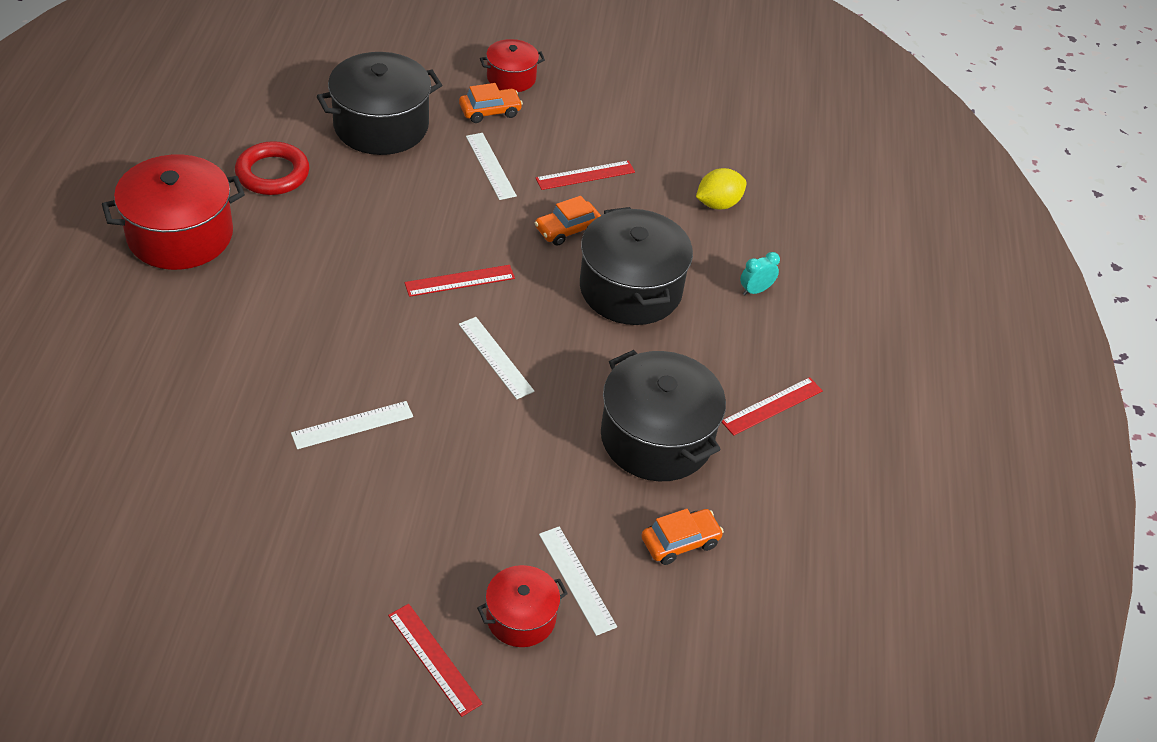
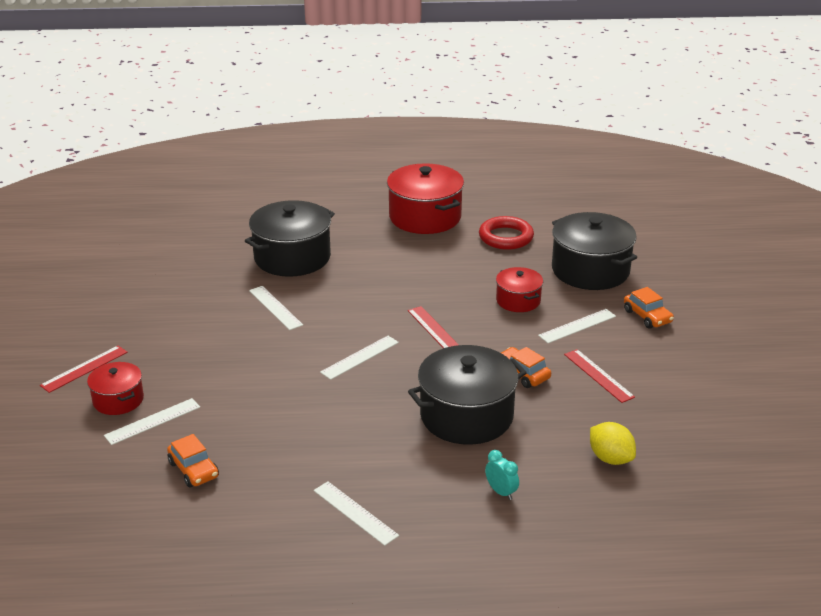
camera: 85 degrees right, 15 degrees down
(511, 78) = (702, 321): red pot -> red pot (518, 300)
(656, 437) = (299, 447): black pot -> black pot (292, 257)
(772, 406) = (355, 513): red ruler -> white ruler

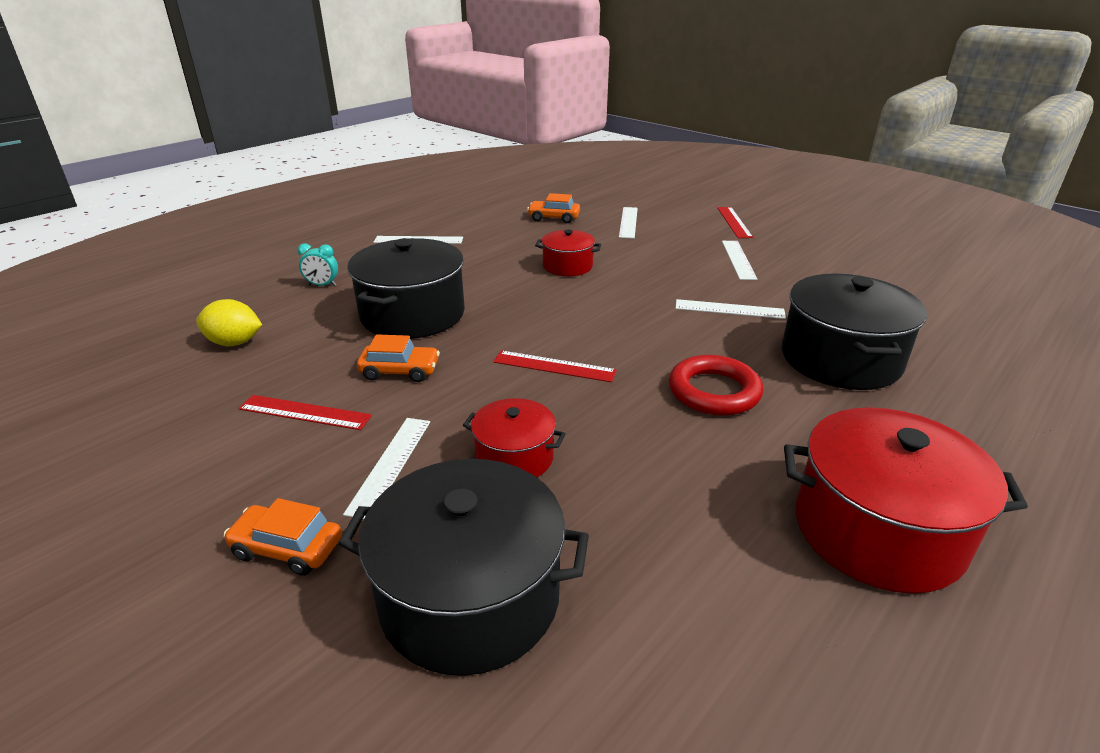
camera: 135 degrees right, 0 degrees up
(118, 400) = (673, 221): red pot -> red pot (567, 266)
(360, 357) = (577, 310): white ruler -> white ruler (738, 259)
(506, 237) = (702, 578): red ring -> red ring (714, 391)

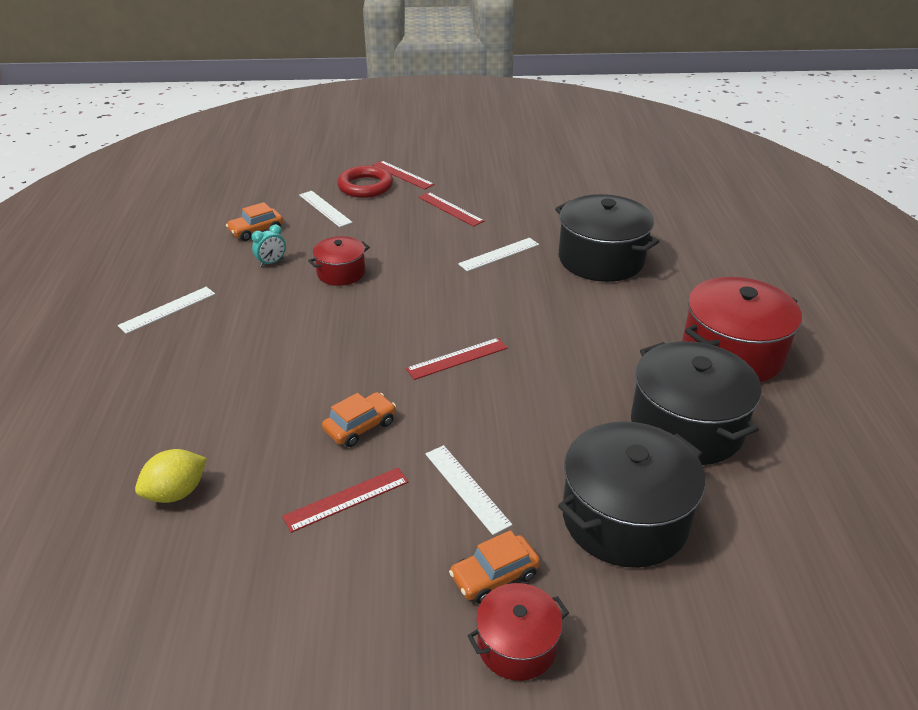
camera: 45 degrees left, 5 degrees up
(322, 285) = (156, 399): turquoise clock -> turquoise clock (271, 262)
(412, 314) = (289, 379): black pot -> black pot (686, 426)
(514, 457) = (528, 432): red pot -> red pot (517, 645)
(714, 391) = (569, 320): red ring -> red ring (365, 186)
(738, 259) = (450, 209): white ruler -> red ruler

